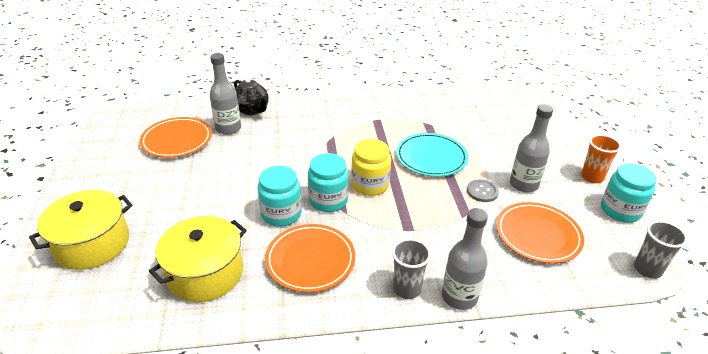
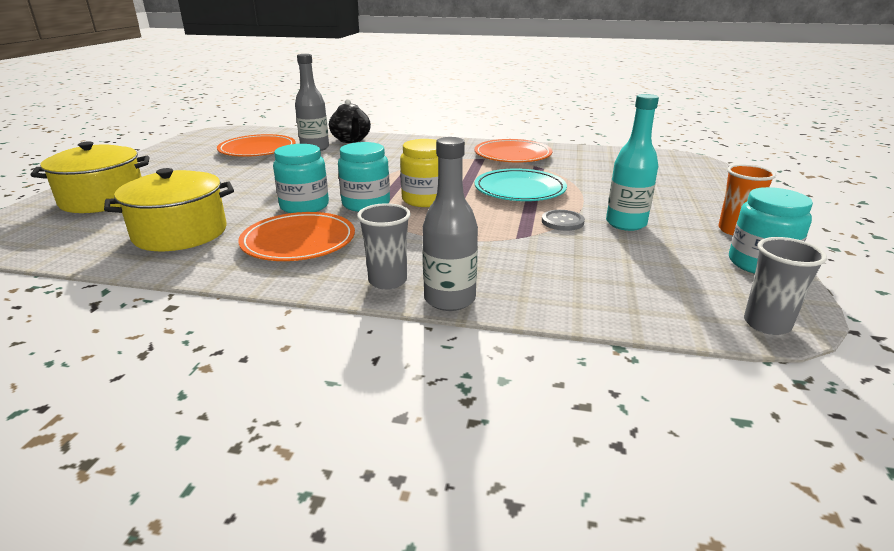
camera: 20 degrees right, 10 degrees down
(523, 184) = (626, 223): grey bottle -> turquoise bottle
(538, 235) = (610, 266): orange plate -> orange plate (512, 155)

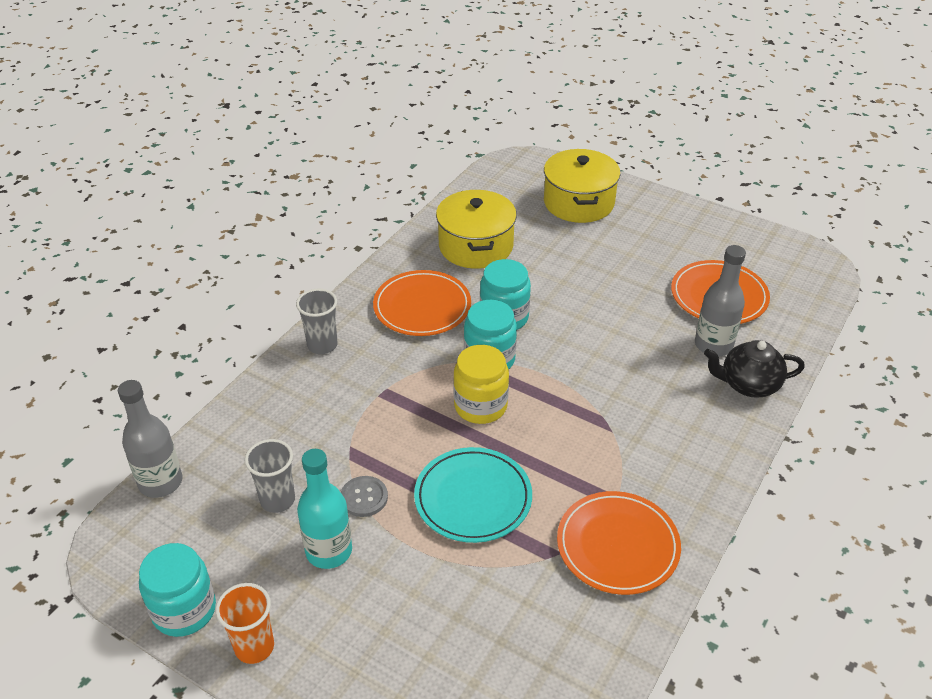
camera: 110 degrees right, 15 degrees up
(449, 299) = (275, 371): grey bottle -> grey bottle (160, 482)
(766, 324) = (115, 538): grey cup -> grey cup (277, 500)

